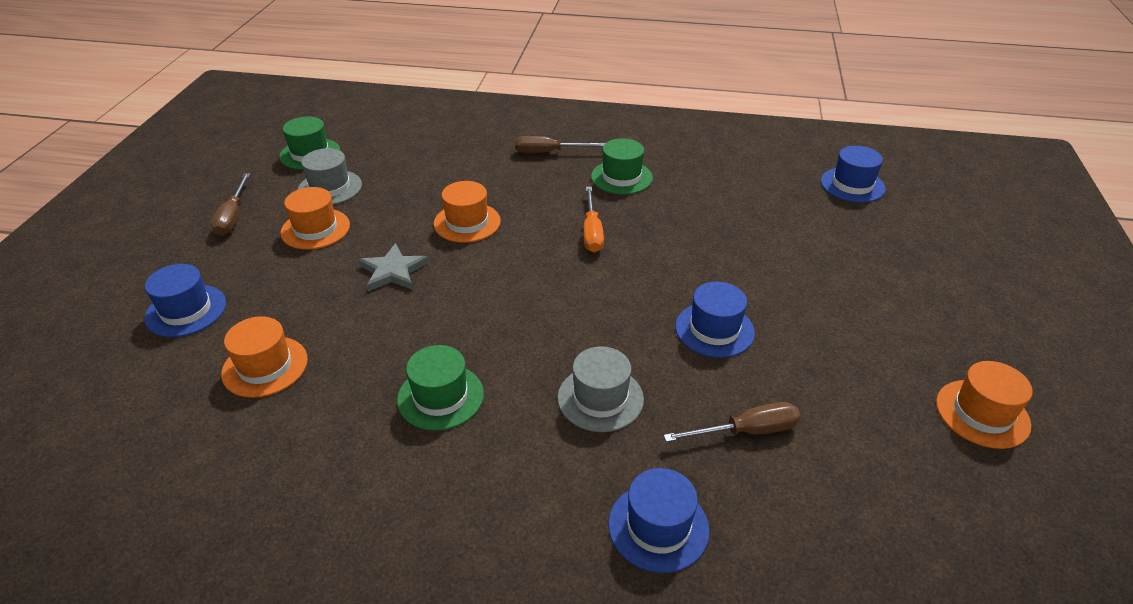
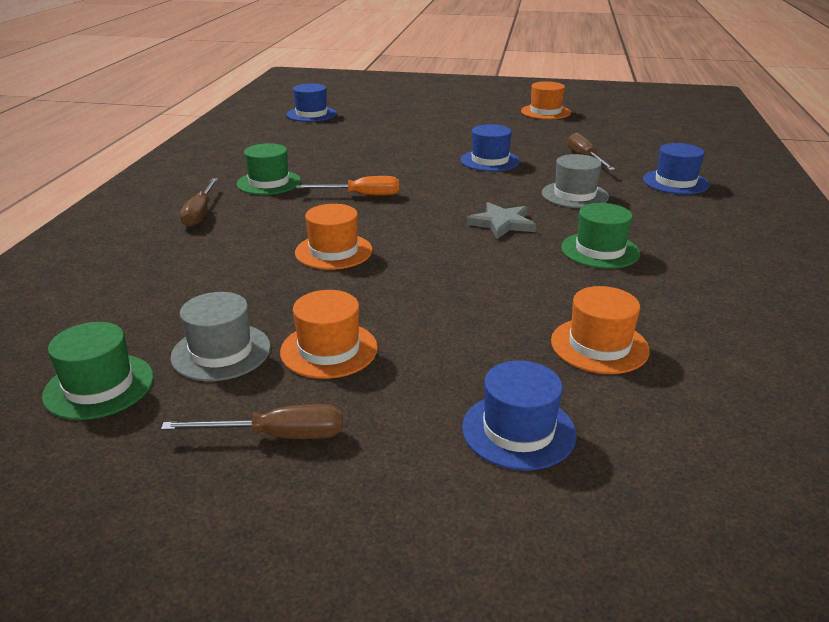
camera: 90 degrees left, 10 degrees down
(393, 271) = (423, 286): grey star -> grey star (502, 223)

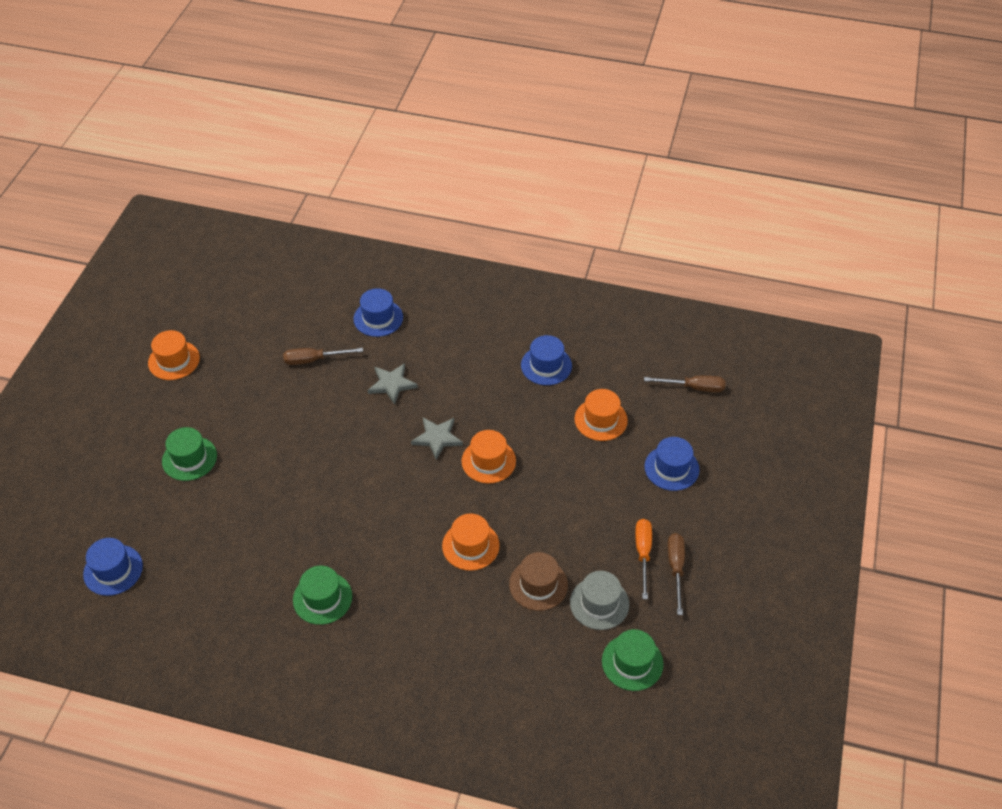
camera: 85 degrees left, 20 degrees up
(200, 213) = (385, 645): brown screwdriver -> brown screwdriver (694, 387)
(265, 300) = (538, 584): none -> brown hat
(329, 350) = (599, 547): orange hat -> orange hat (488, 461)
(361, 195) = (366, 526): orange screwdriver -> orange screwdriver (643, 554)
(490, 161) = (304, 426): blue hat -> blue hat (546, 365)
(574, 195) = (392, 384): grey hat -> grey star
(600, 250) = (488, 392): green hat -> green hat (189, 458)

